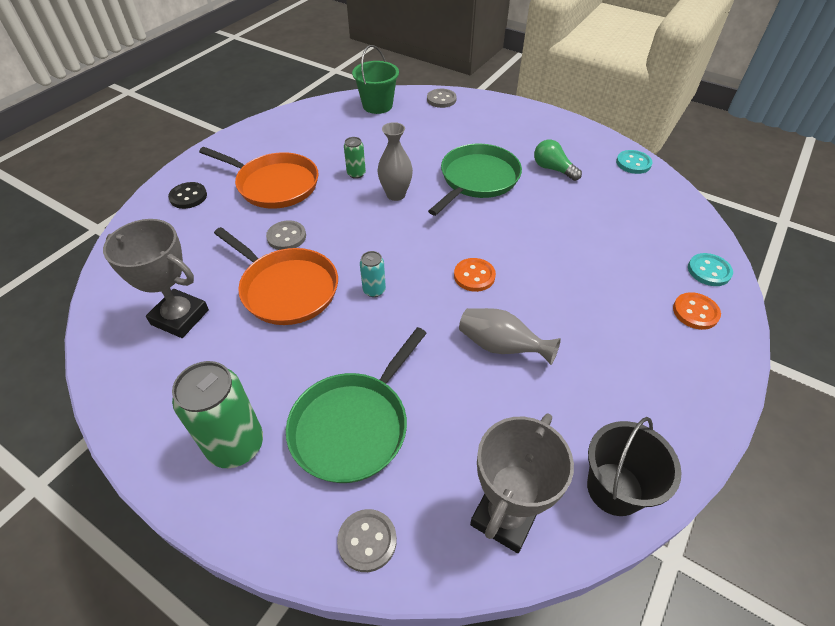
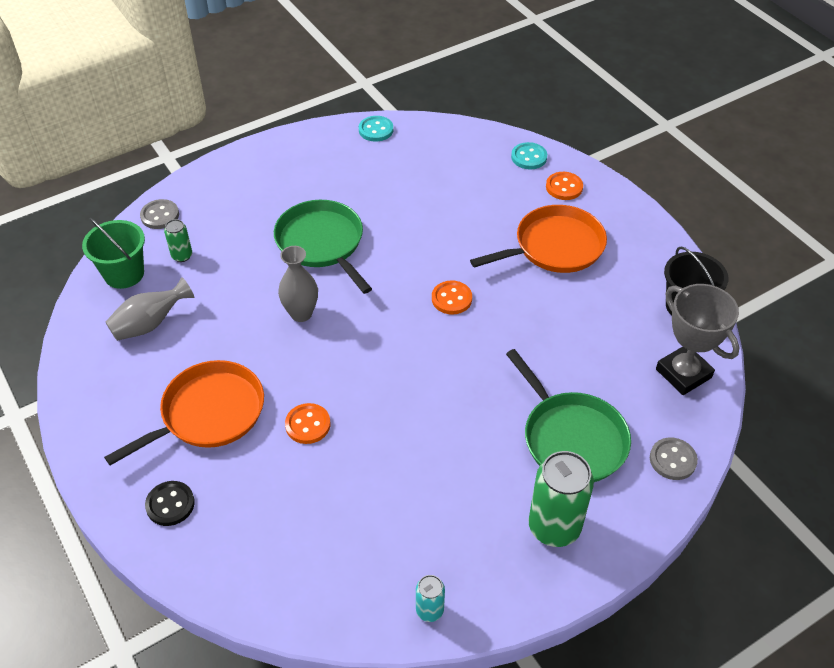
camera: 65 degrees left, 0 degrees up
(180, 317) = (375, 546): grey trophy -> none
(286, 237) = (308, 425): grey button -> orange button
(286, 288) = (386, 444): orange pan -> orange pan (554, 247)
(356, 174) = (242, 334): green can -> green can (182, 256)
(374, 290) = (428, 376): turquoise can -> turquoise can (429, 610)
(501, 346) = (538, 314): grey vase -> grey vase (150, 324)
(553, 169) = (345, 184): green light bulb -> none

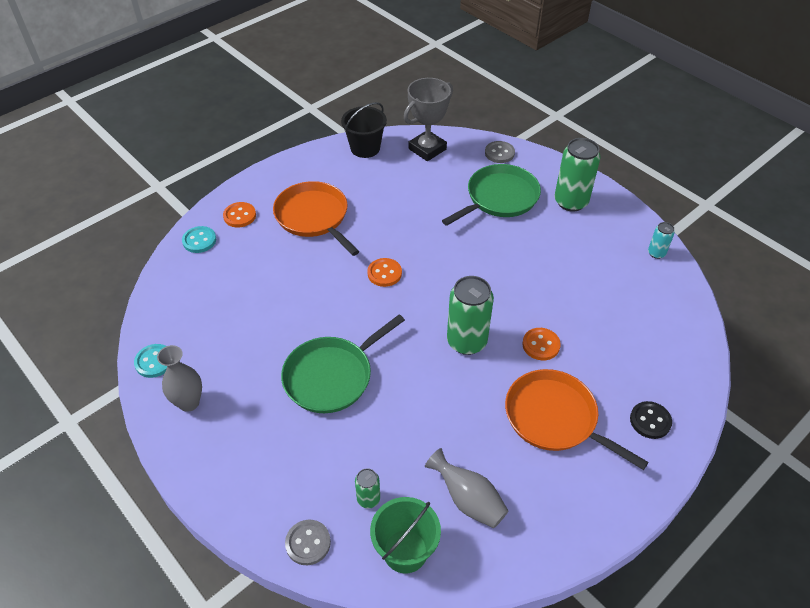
camera: 100 degrees left, 0 degrees up
(301, 313) = (424, 374): grey vase -> grey vase (189, 402)
(333, 356) = (466, 341): none -> green can

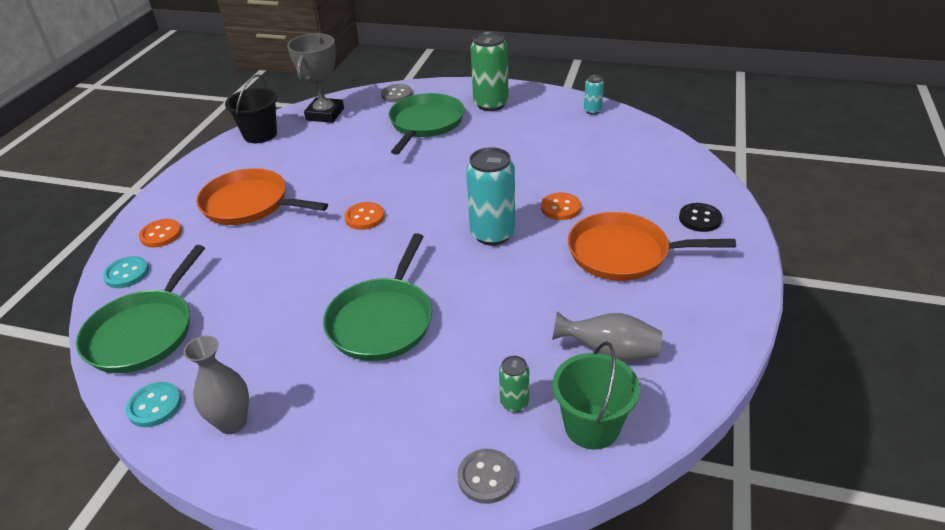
camera: 30 degrees left, 10 degrees down
(181, 298) = (144, 332): none -> green pan
(466, 341) = (492, 234): green can -> turquoise can

